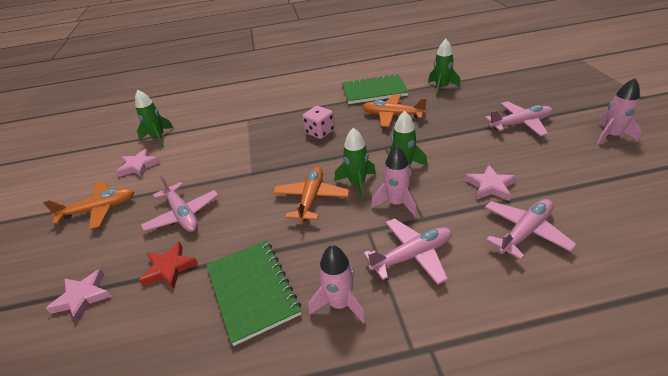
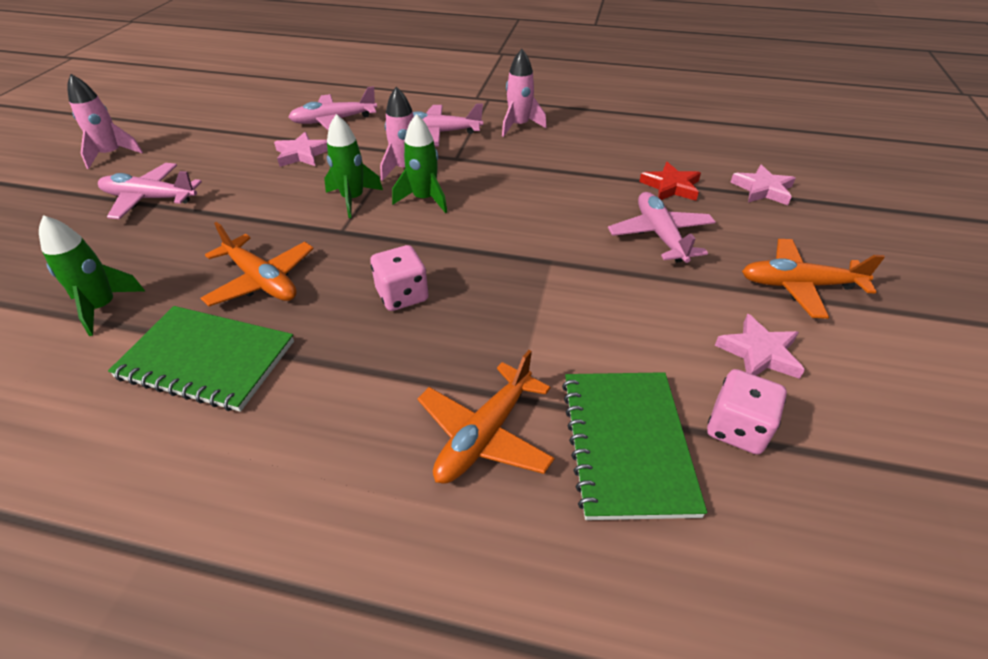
camera: 160 degrees left, 5 degrees up
(158, 137) = (737, 428): green rocket -> pink dice
(252, 290) = (587, 150): green notebook -> green notebook (627, 444)
(311, 198) = (489, 202): orange plane -> orange plane (484, 435)

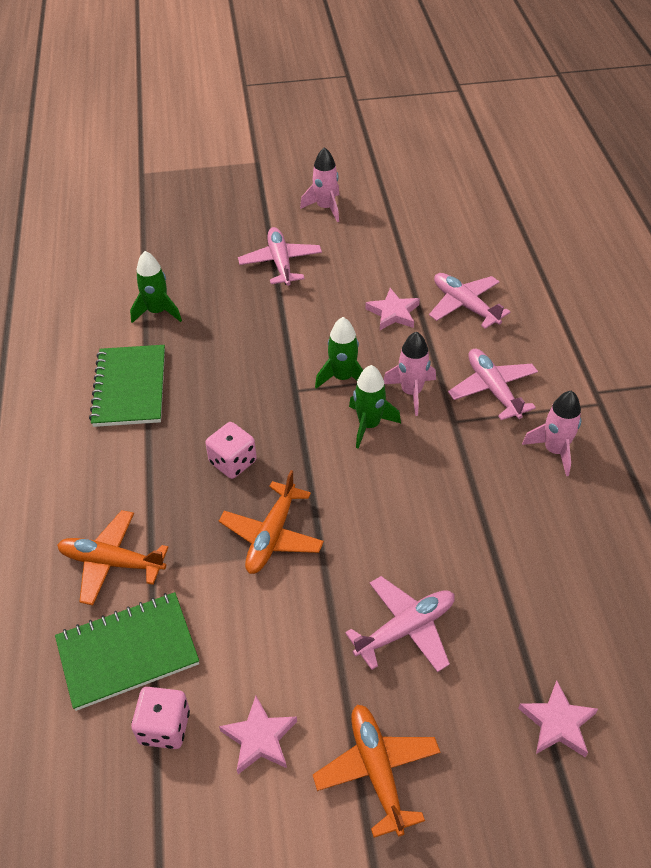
camera: 70 degrees right, 5 degrees up
(262, 281) = (215, 374): orange plane -> orange plane (272, 536)
(671, 186) = (508, 624): red star -> none

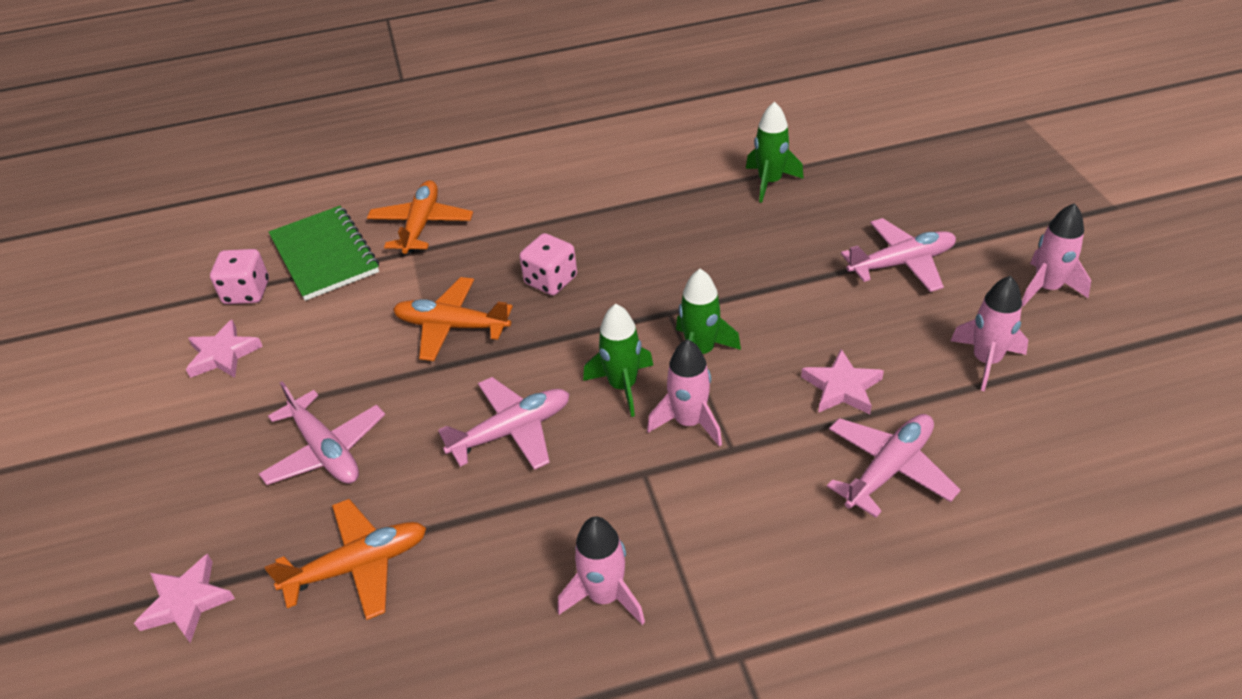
camera: 85 degrees right, 5 degrees down
(130, 387) = (646, 188): green notebook -> none
(377, 770) = (171, 443): orange plane -> orange plane (359, 565)
(383, 247) = (986, 361): none -> pink rocket
(492, 389) = (714, 514): pink plane -> pink plane (512, 431)

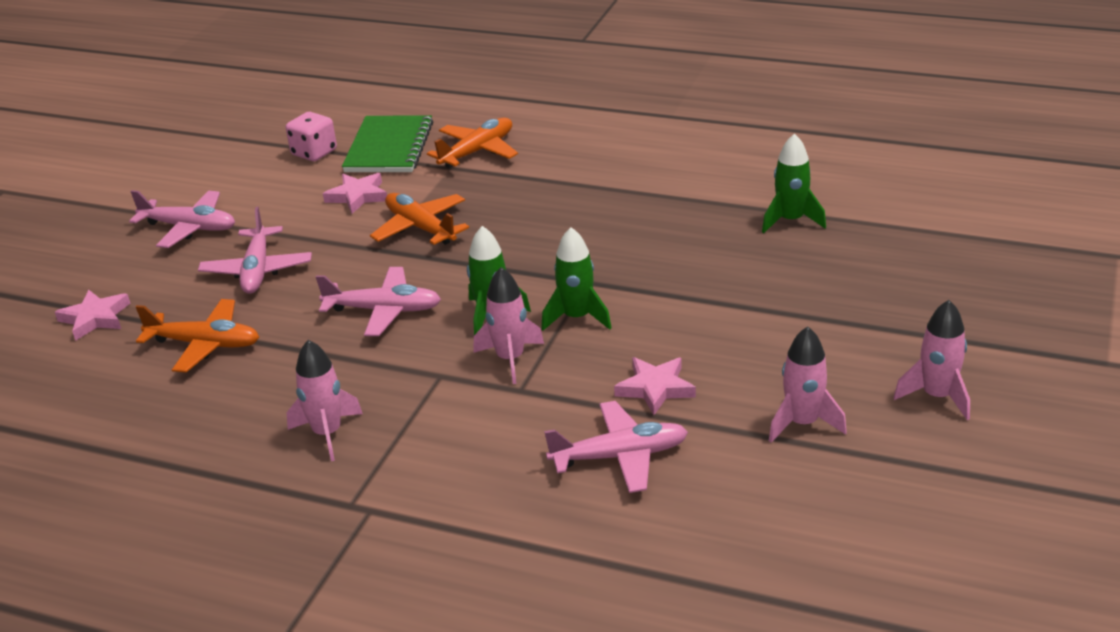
camera: 35 degrees right, 10 degrees down
(223, 355) = (259, 186): pink star -> pink star (357, 196)
(551, 280) = (525, 225): pink dice -> none
(902, 263) = (827, 324): pink plane -> pink plane (189, 228)

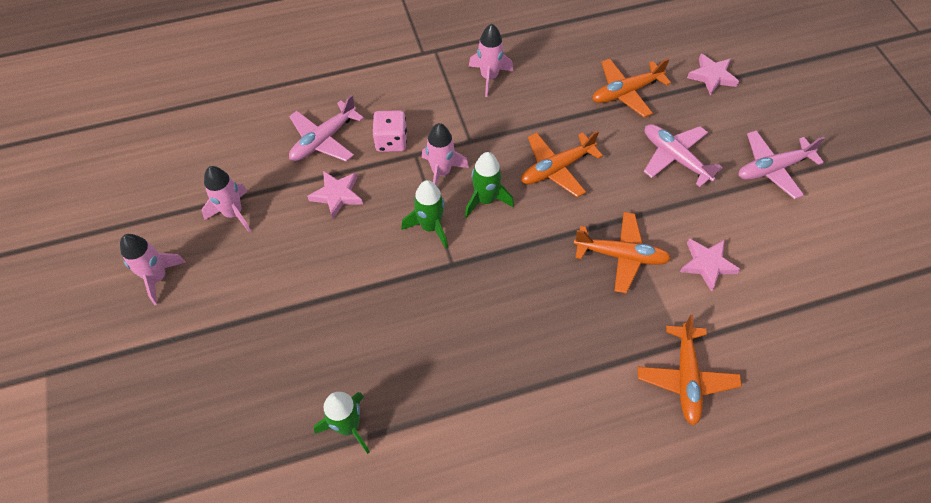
camera: 140 degrees right, 25 degrees up
(314, 153) = (809, 298): pink dice -> pink dice (391, 141)
(384, 310) = (556, 169): pink plane -> orange plane
(389, 147) = (762, 340): green notebook -> none

